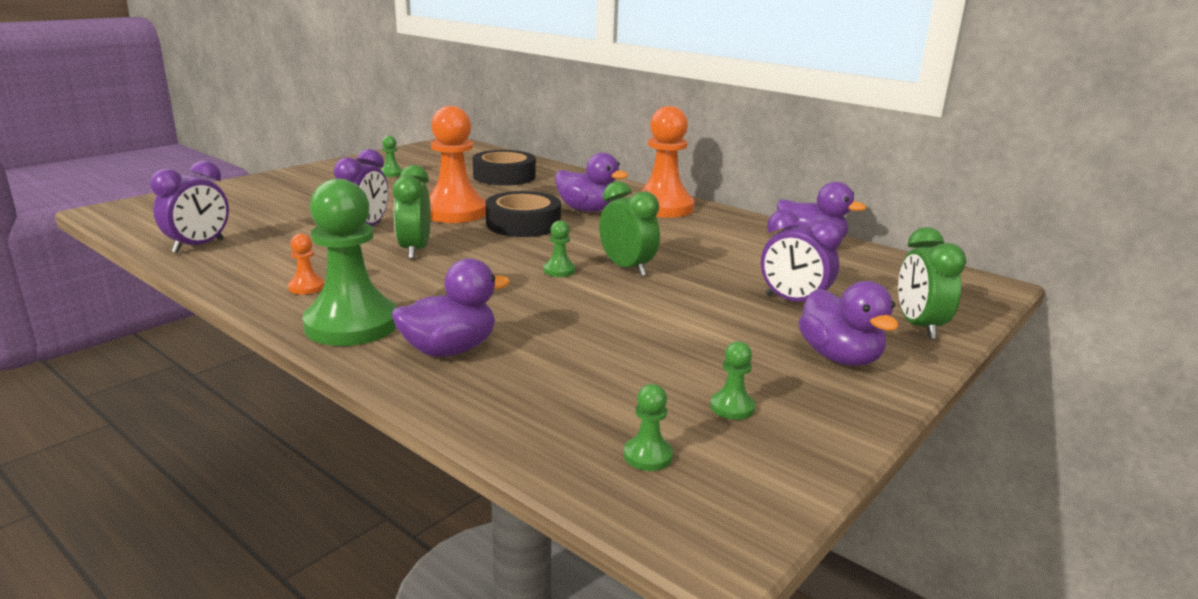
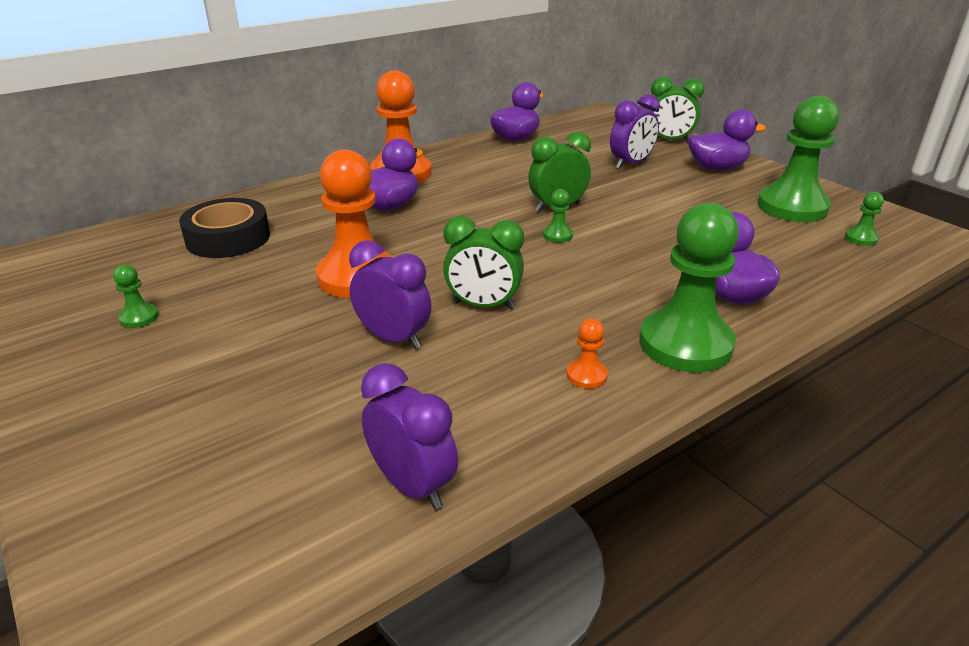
camera: 75 degrees left, 10 degrees up
(523, 224) = (420, 241): black tape -> none
(732, 407) = (792, 207): green pawn -> green pawn, size x2.40

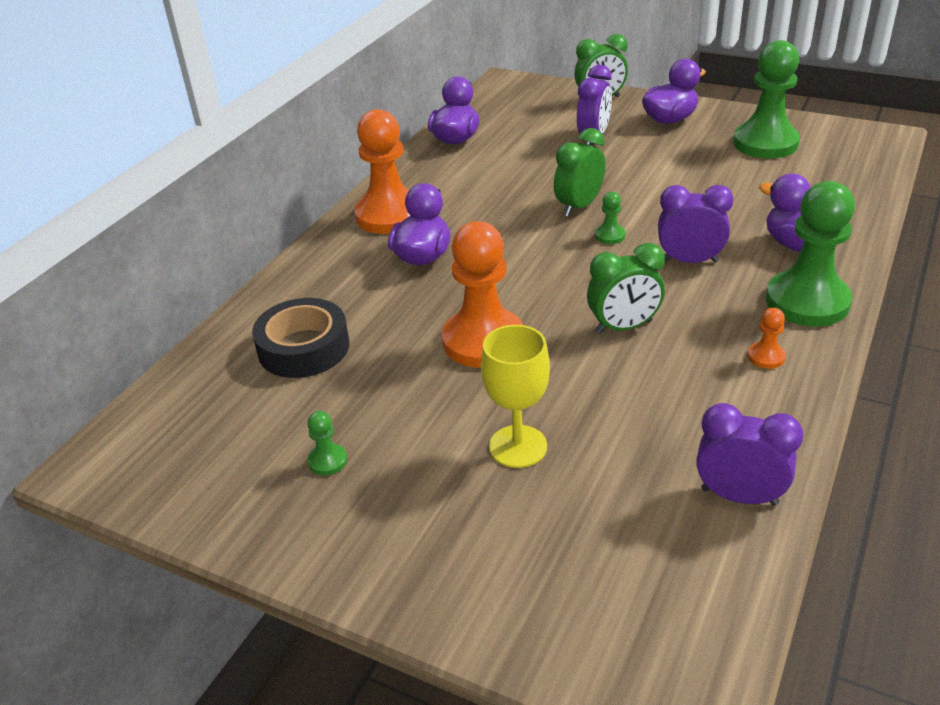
camera: 25 degrees left, 5 degrees up
(281, 362) = (518, 446): none -> yellow goblet
(393, 338) = (585, 386): purple clock -> purple clock (689, 261)
(860, 238) = (840, 158): green pawn -> none

